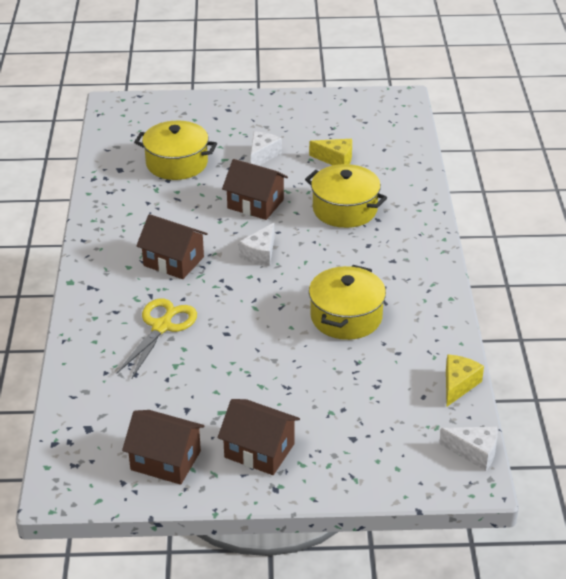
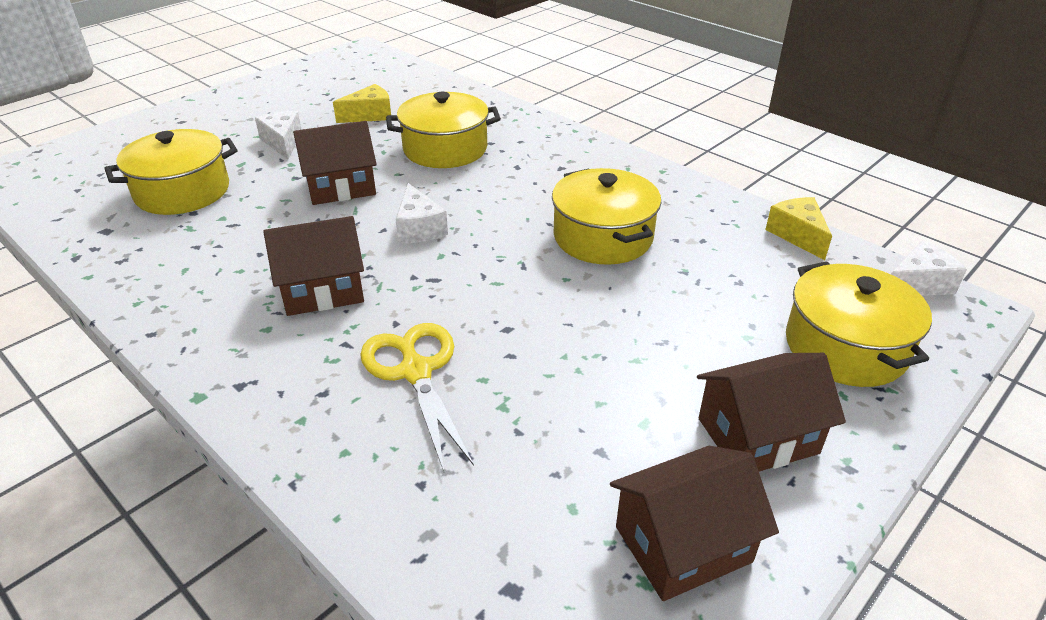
camera: 45 degrees left, 0 degrees up
(370, 449) = (845, 347): none -> yellow pot

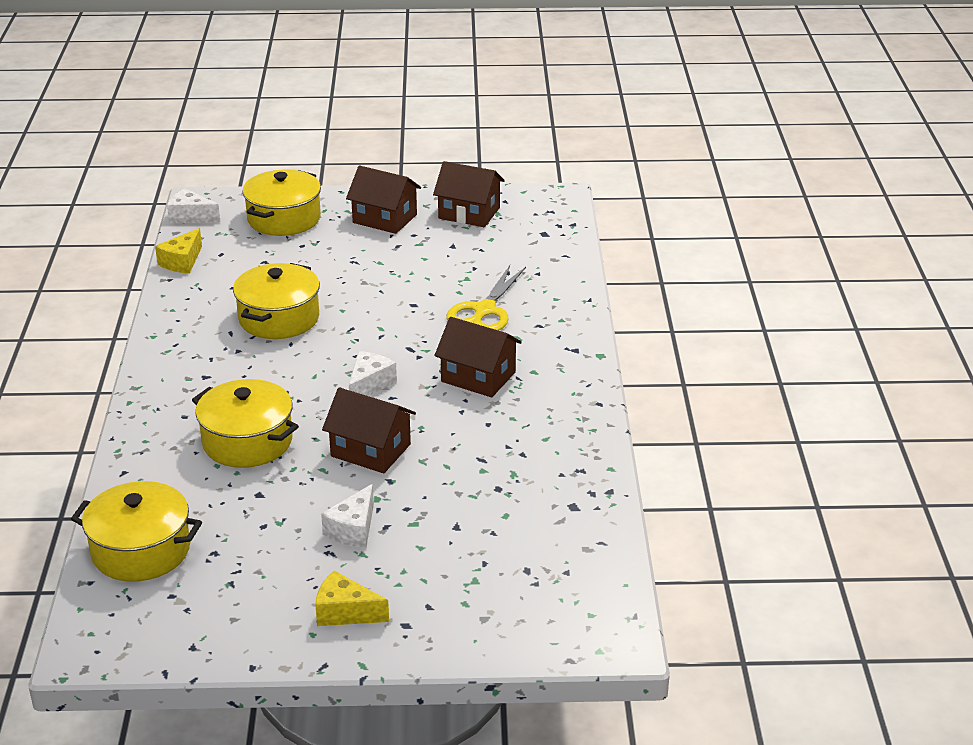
camera: 135 degrees left, 5 degrees down
(182, 191) = (487, 516): yellow pot -> yellow pot (141, 550)
(370, 115) = (240, 521): yellow cheese -> yellow cheese (345, 612)

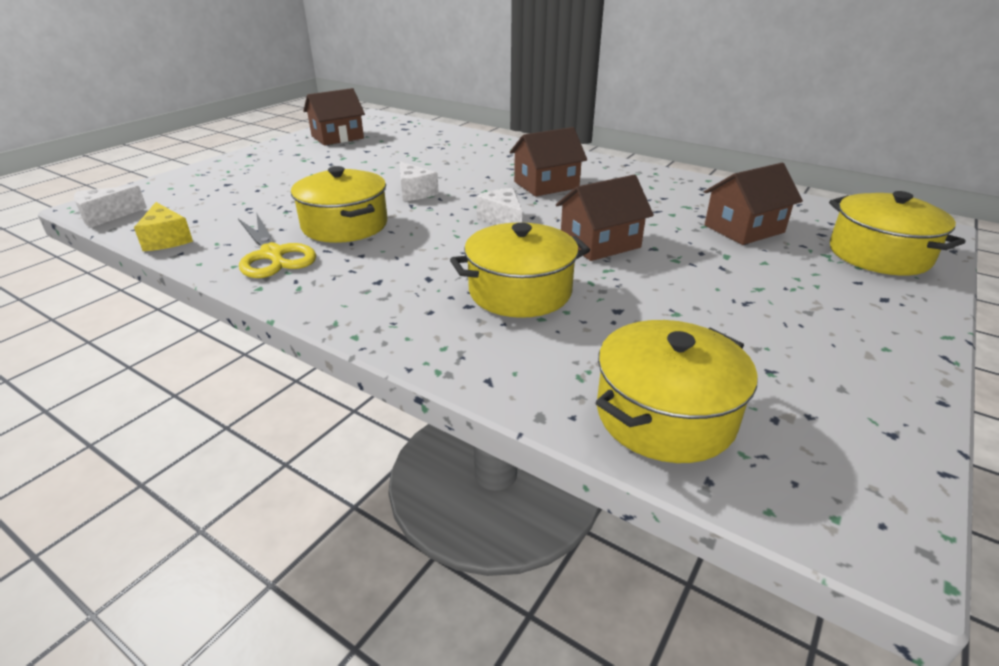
camera: 55 degrees left, 0 degrees up
(284, 219) = (205, 185): yellow pot -> yellow pot (878, 254)
(345, 612) = (854, 321): yellow cheese -> none
(353, 529) = (717, 282): white cheese -> white cheese (414, 192)
(384, 219) = (287, 158): brown house -> brown house (744, 229)
(485, 310) = (465, 163): yellow scissors -> yellow scissors (272, 255)

